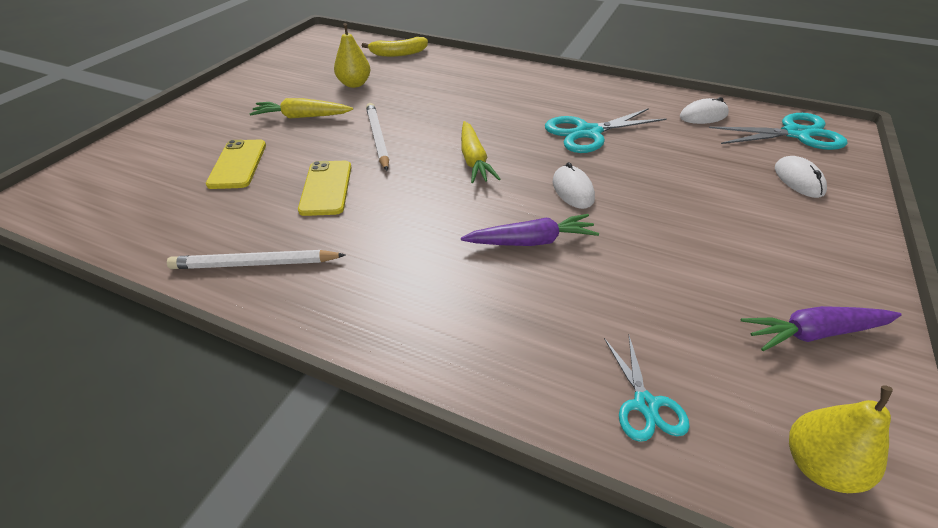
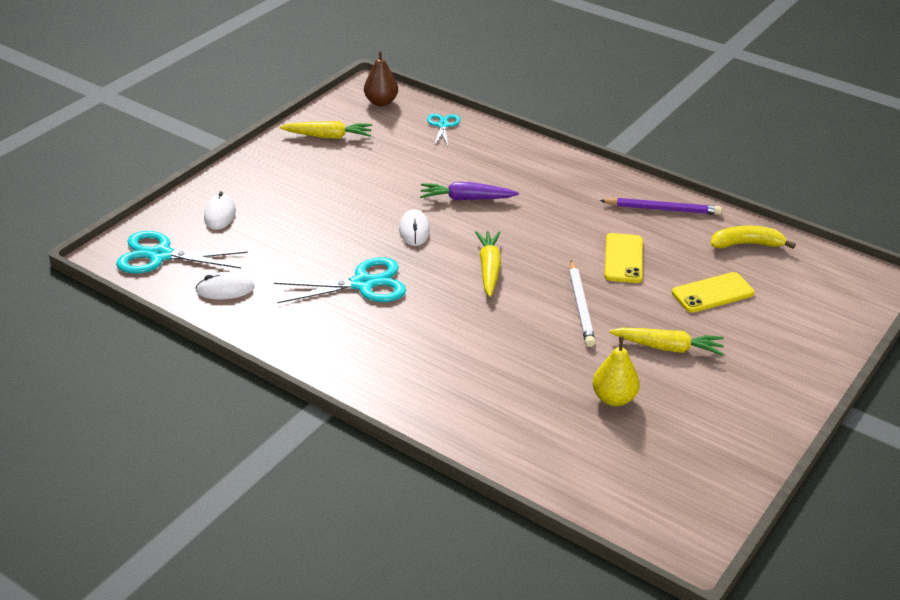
camera: 170 degrees left, 5 degrees down
(238, 164) = (712, 293): yellow phone -> yellow phone turned 60 degrees clockwise
(255, 264) = (662, 209): white pencil -> purple pencil
(398, 54) = (553, 464): yellow banana -> yellow banana (747, 244)
(814, 333) = (328, 136): purple carrot -> yellow carrot
(818, 466) = (381, 102): yellow pear -> brown pear

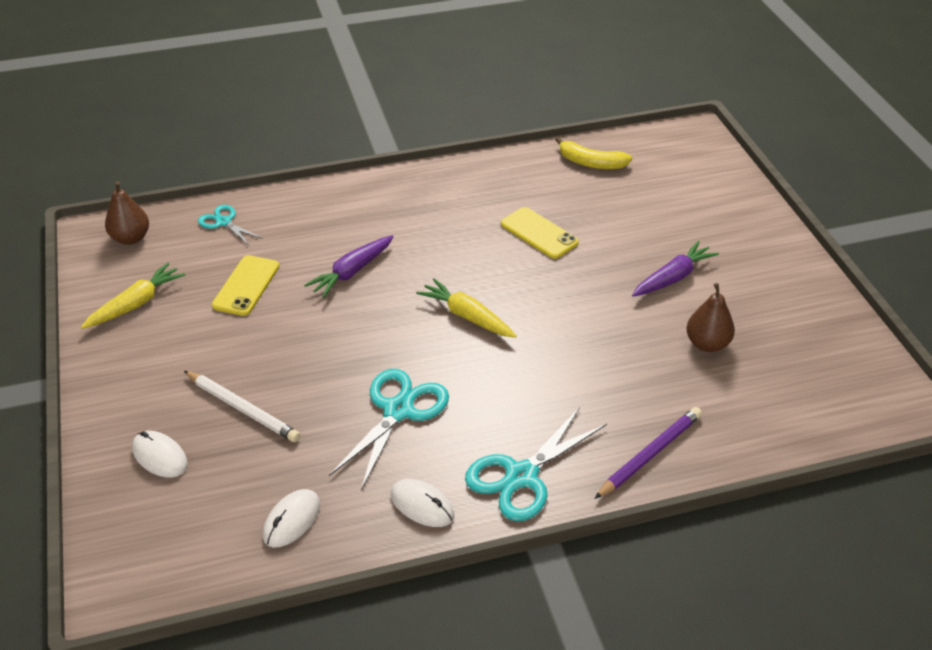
camera: 50 degrees left, 5 degrees up
(160, 255) = (171, 545): turquoise scissors -> turquoise scissors (522, 476)
(414, 230) = (358, 330): white mouse -> white mouse (422, 505)
(580, 306) = (574, 293): white pencil -> white pencil (243, 409)
(614, 398) = (707, 344): yellow pear -> brown pear
(662, 209) = (500, 175): purple pencil -> purple pencil (650, 454)
(668, 348) = (673, 278): yellow carrot -> purple carrot
(712, 293) = (631, 215): yellow phone -> yellow phone (246, 286)
(747, 244) = (591, 163): yellow banana -> yellow banana turned 105 degrees counterclockwise

